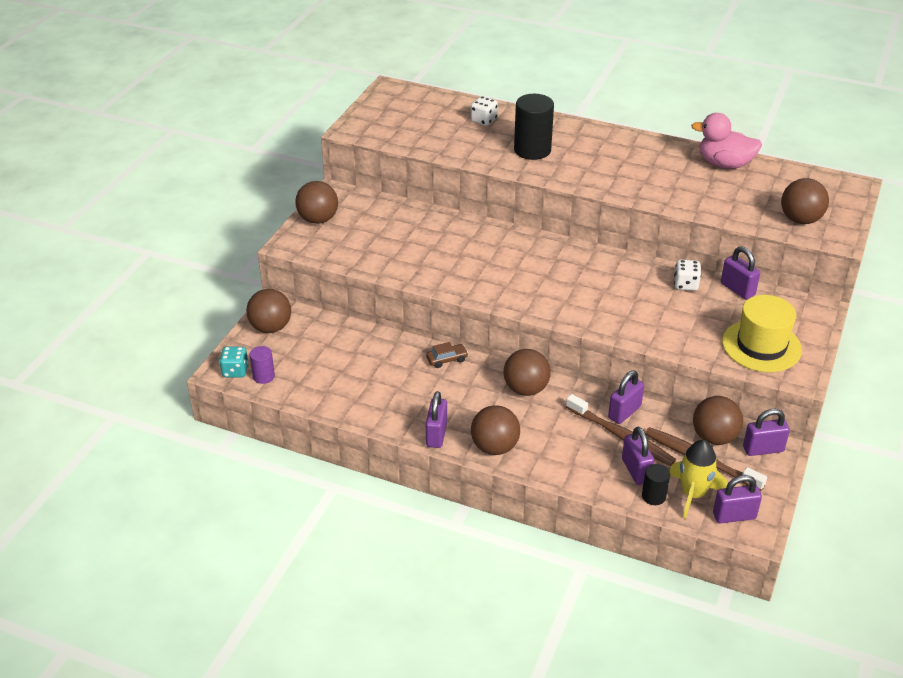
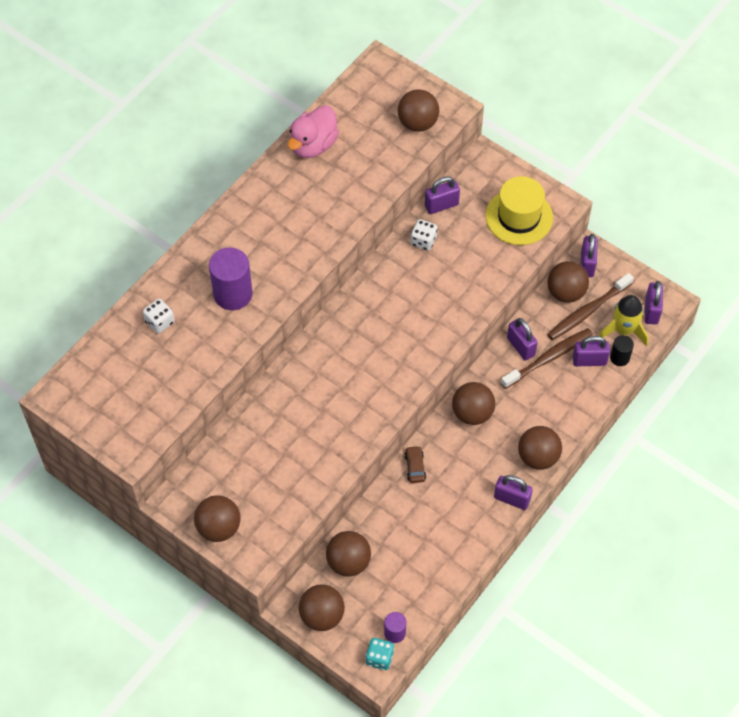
camera: 75 degrees left, 20 degrees up
(330, 334) = (348, 562): none -> brown ball
(532, 150) = (233, 294): black cylinder -> purple cylinder

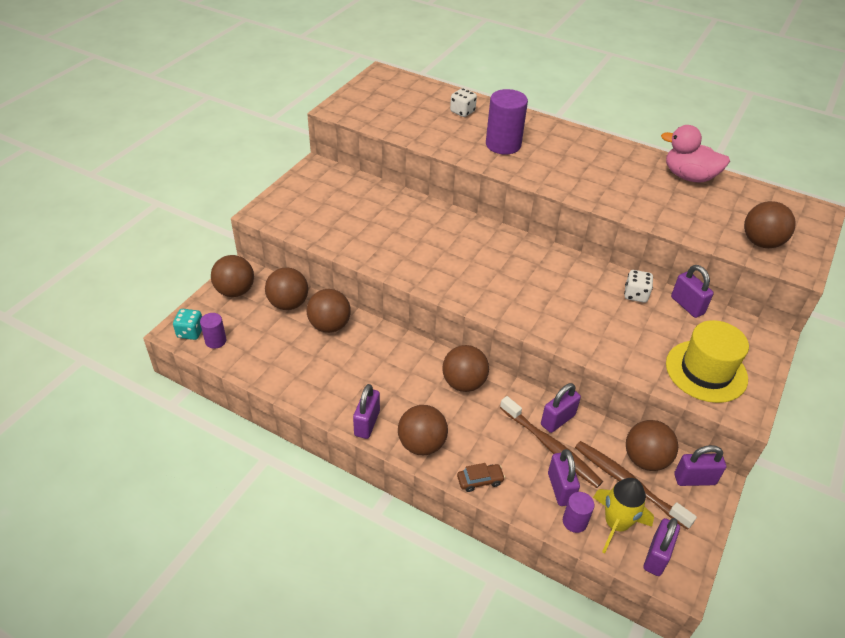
camera: 80 degrees right, 15 degrees down
(219, 527) = (294, 191): brown ball -> brown ball (329, 325)
(415, 467) = (393, 342): brown car -> brown car (480, 480)
(619, 357) = (574, 521): black cylinder -> purple cylinder
(651, 310) = (656, 556): purple padlock -> purple padlock turned 60 degrees counterclockwise

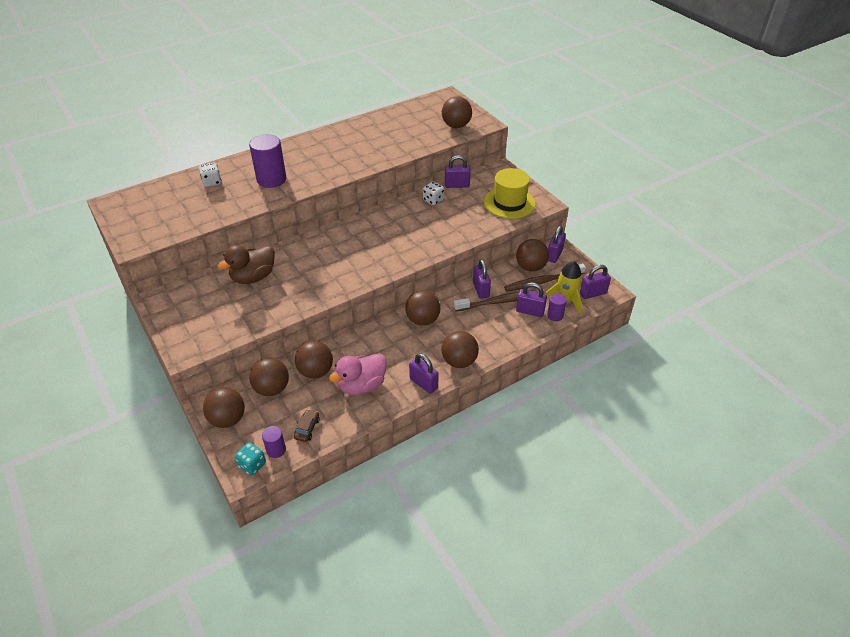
camera: 60 degrees left, 0 degrees up
(388, 210) = (253, 277): none -> brown duck
(480, 480) = (504, 344): brown car -> brown car (307, 428)
(656, 556) = (593, 293): purple padlock -> purple padlock turned 75 degrees counterclockwise
(688, 176) = (378, 122): pink duck -> pink duck (362, 385)

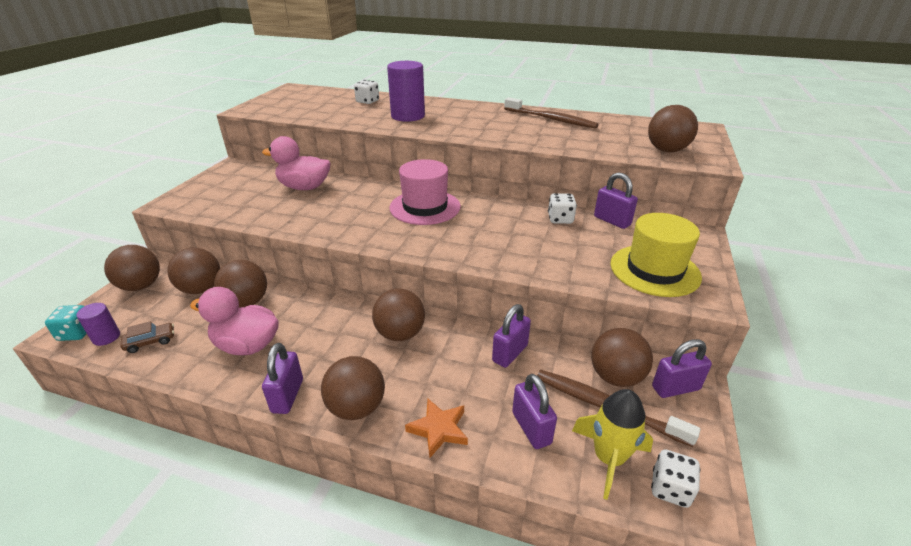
camera: 50 degrees right, 10 degrees down
(253, 277) = (304, 187): brown duck -> pink duck
(354, 239) = (425, 207): none -> pink hat
(498, 302) = (509, 382): brown toothbrush -> brown toothbrush (550, 119)
(501, 340) = (438, 429): none -> orange star
(555, 315) = (559, 465): purple cylinder -> none
(593, 293) = (670, 489): purple padlock -> white dice

